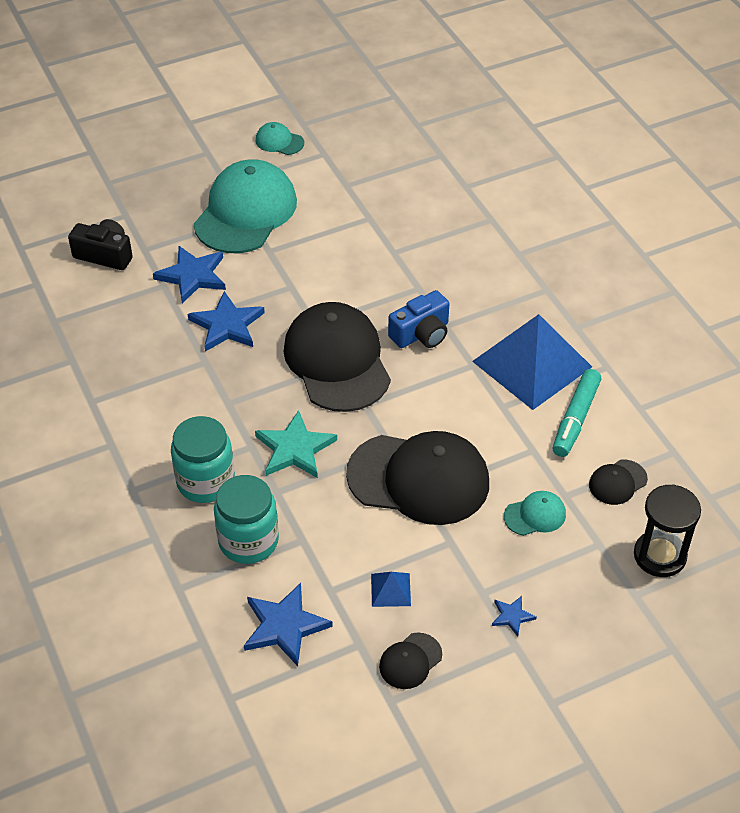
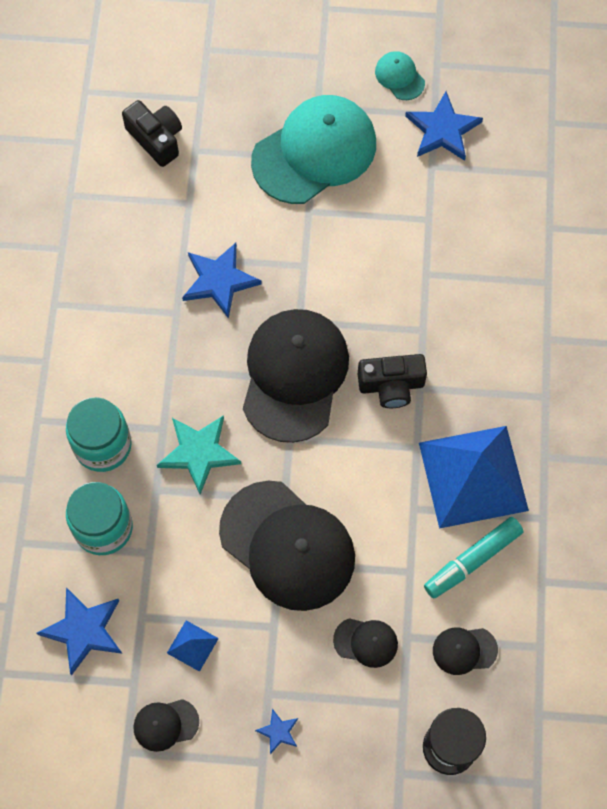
camera: 30 degrees right, 20 degrees up
(192, 276) = (221, 206): blue star -> blue star (442, 130)
(421, 334) = (391, 385): blue camera -> black camera
(535, 515) = (366, 642): turquoise cap -> black cap

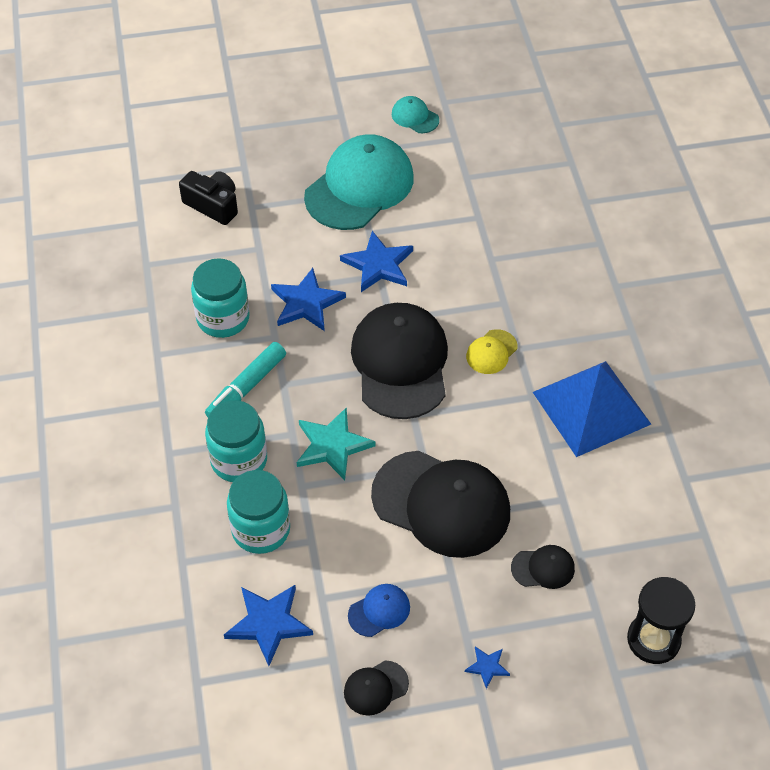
camera: 15 degrees left, 15 degrees down
(130, 278) = (223, 318): none -> turquoise jar
(192, 645) = (379, 611): blue pyramid -> blue cap
(391, 385) = (491, 352): black camera -> yellow cap
(442, 130) = (466, 148): blue star -> blue star (378, 265)
(464, 650) = (636, 553): black cap -> none
(472, 560) = (616, 476): turquoise marker -> turquoise marker (246, 387)

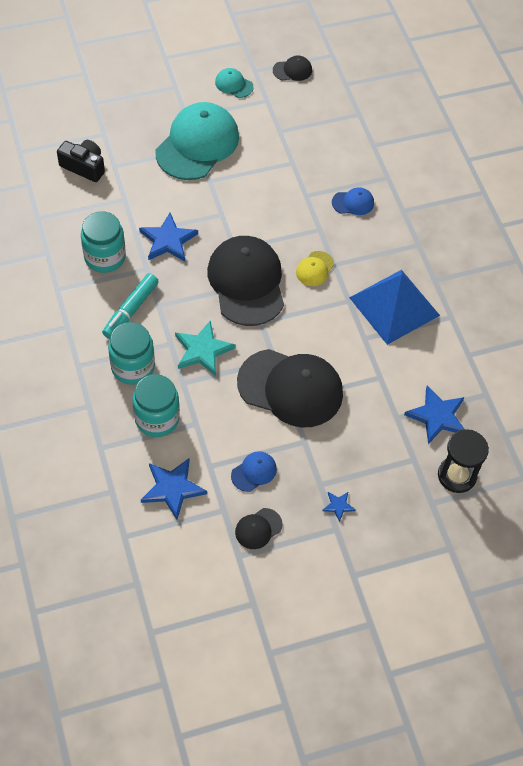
camera: 10 degrees left, 5 degrees up
(378, 265) = (220, 206): blue star -> blue star (437, 416)
(543, 568) = (371, 430): black cap -> black cap (292, 70)
(551, 272) = (353, 203): none -> blue cap

